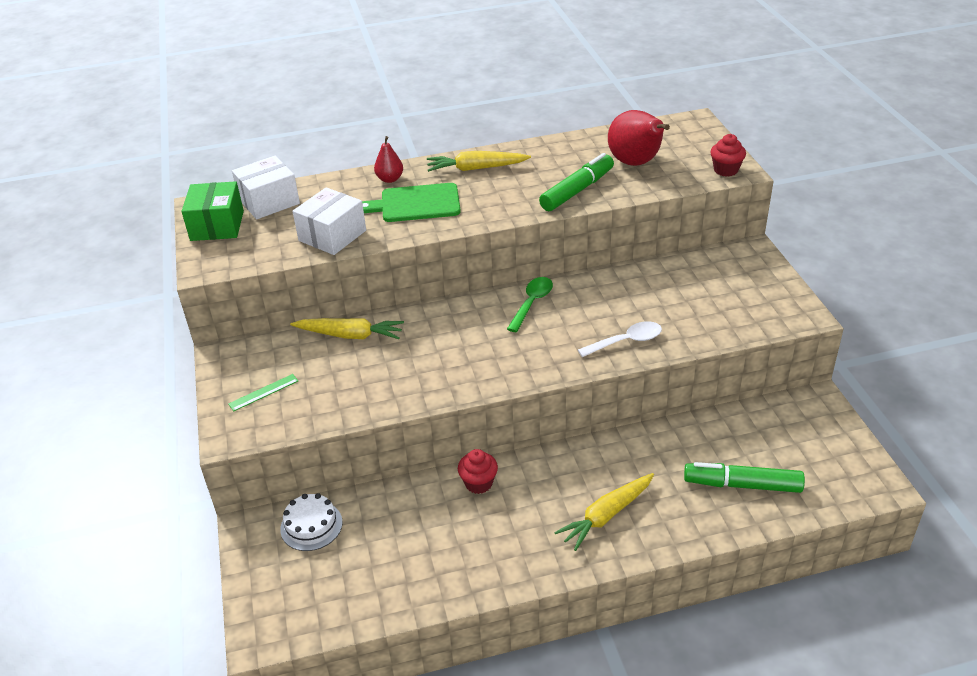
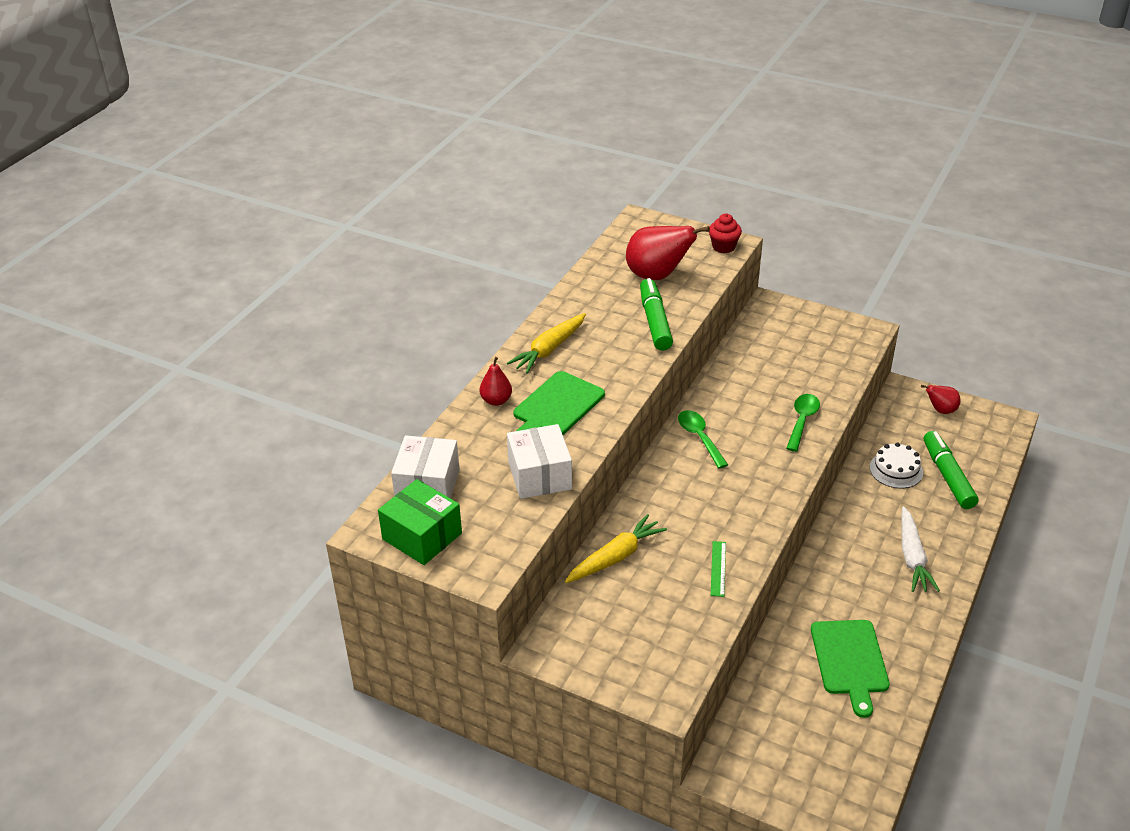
camera: 50 degrees left, 0 degrees up
(263, 392) = (631, 649): green ruler -> green ruler (718, 568)
(311, 525) = (758, 728): white cake -> white cake (896, 470)
(438, 540) = (850, 661): none -> green cutting board
(478, 483) = (811, 603): red cupcake -> none
(606, 516) = (912, 557): yellow carrot -> white carrot
(626, 341) = (802, 421): white spoon -> green spoon
(742, 485) = (947, 476): green marker -> green marker turned 120 degrees clockwise
(825, 435) = (940, 410): none -> red pear

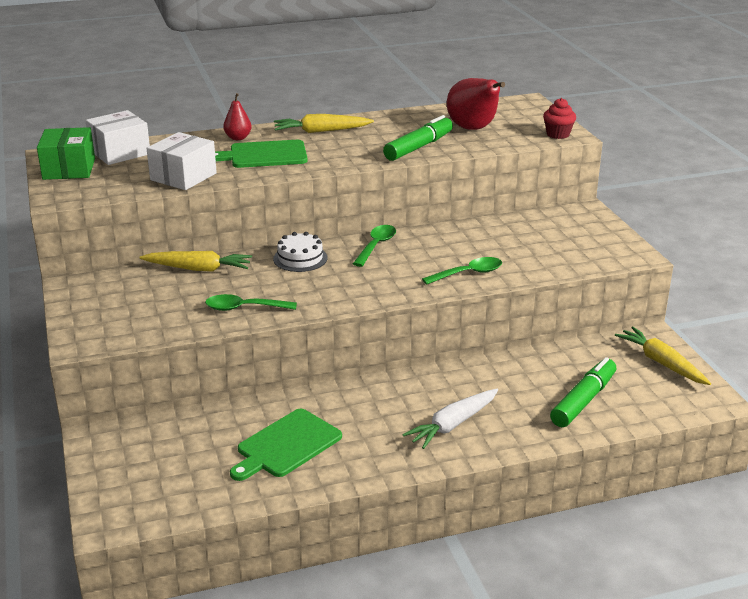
camera: 45 degrees right, 10 degrees down
(718, 568) = (244, 308): green ruler -> green spoon
(896, 470) = (545, 373): white cake -> white cake (300, 258)
(940, 410) = (661, 363): red pear -> yellow carrot

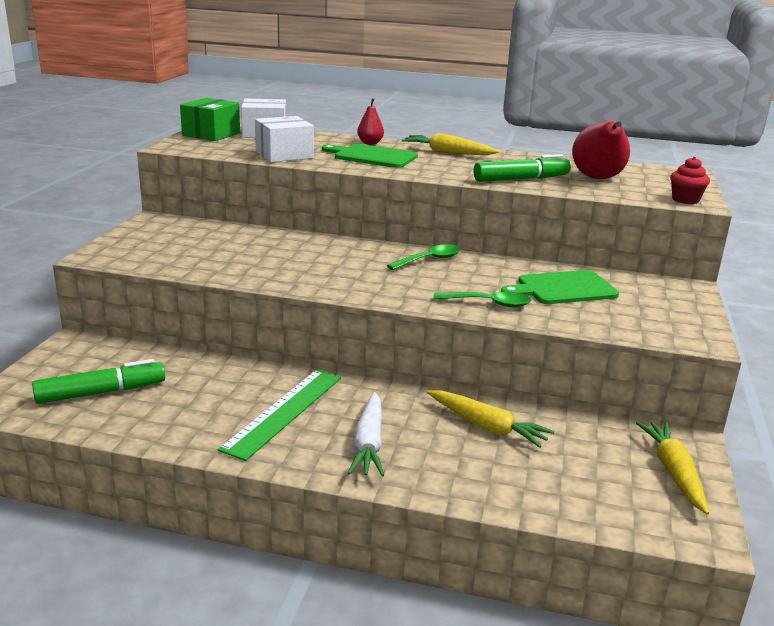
camera: 30 degrees right, 5 degrees down
(199, 269) = (257, 236): yellow carrot -> yellow carrot (487, 426)
(244, 308) = (249, 270): green spoon -> none
(286, 445) = (201, 402): green cutting board -> green cutting board (563, 288)
(300, 258) = (349, 251): white cake -> none
(362, 425) = (284, 412): none -> green ruler
(452, 425) = (368, 443): white carrot -> white carrot turned 75 degrees counterclockwise
(583, 400) = (535, 474): green marker -> green marker (101, 392)

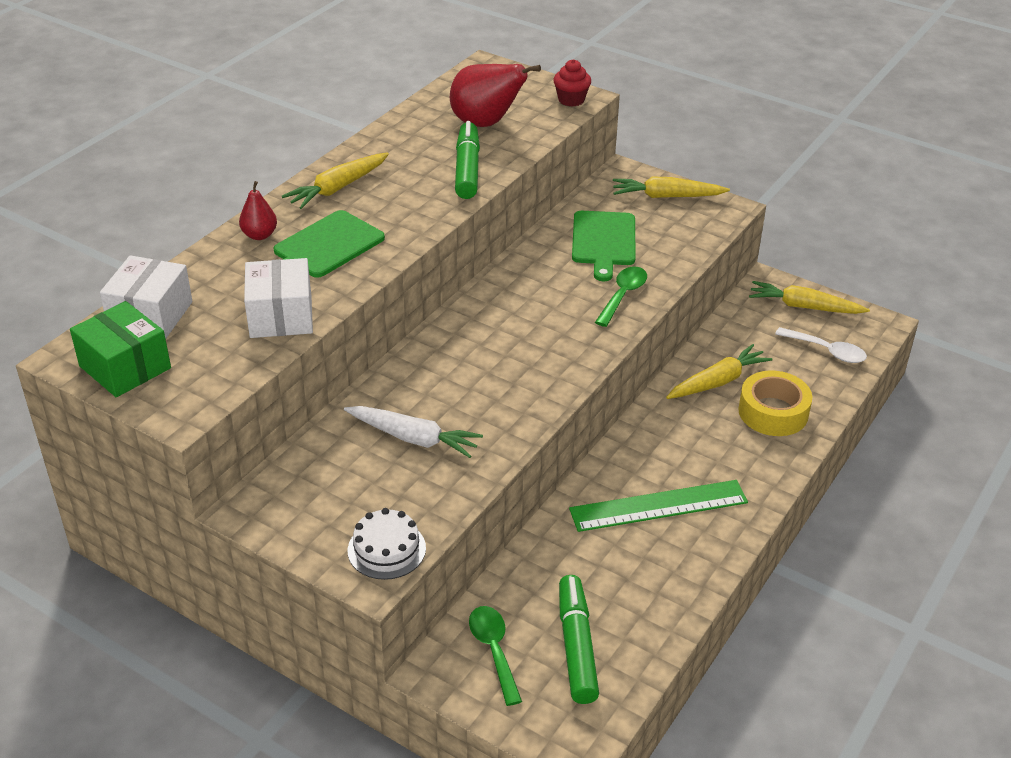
camera: 70 degrees left, 15 degrees up
(123, 257) = (386, 549): none -> white cake
(284, 412) = (658, 505): green ruler -> green ruler turned 60 degrees counterclockwise
(368, 443) = (727, 460): white carrot -> white carrot (414, 438)
(429, 260) = (499, 303): green spoon -> green spoon (494, 650)
(464, 465) = (773, 412): none -> yellow tape
(606, 495) = (827, 351): none -> white spoon
(676, 308) = (666, 196): none -> yellow carrot

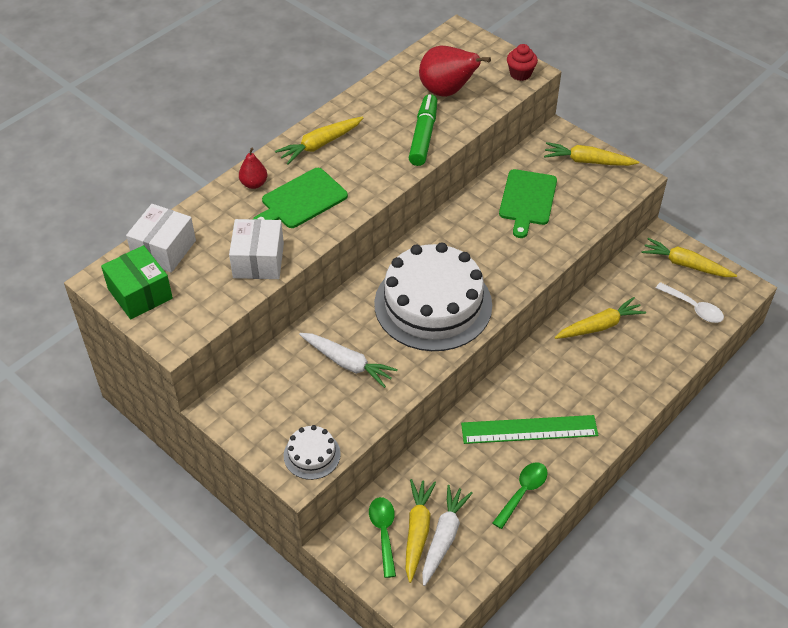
camera: 10 degrees right, 10 degrees up
(511, 362) = (433, 304): none -> white cake
(539, 643) = (417, 531): none -> yellow carrot
(576, 646) = (444, 537): green marker -> white carrot
(623, 295) = (531, 253): green spoon -> green spoon (523, 492)
(773, 412) = (637, 359): yellow tape -> none

